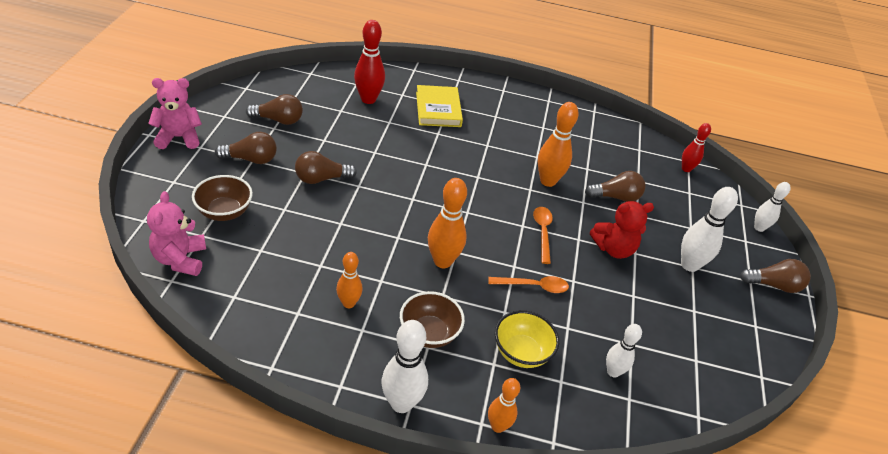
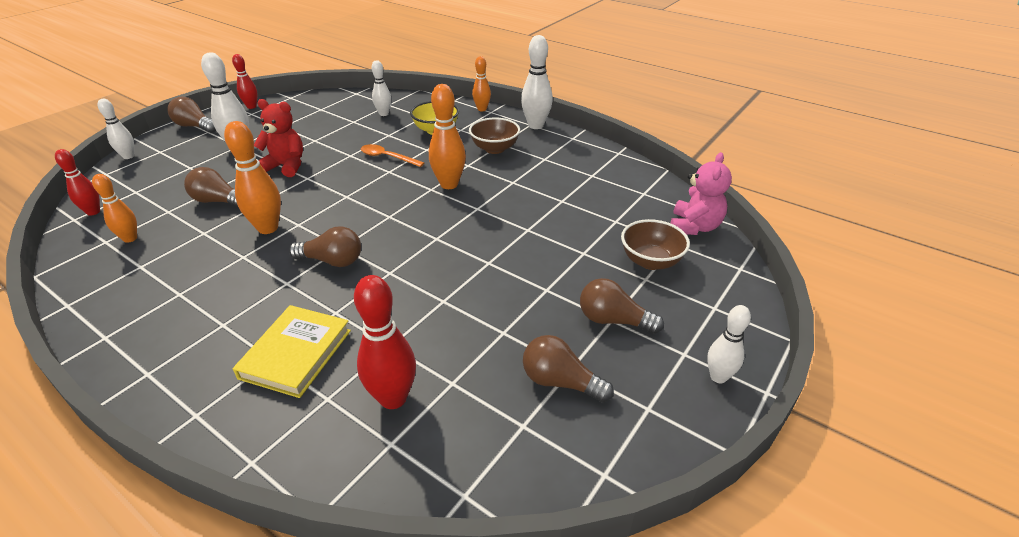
camera: 150 degrees left, 5 degrees down
(179, 137) = (718, 377): pink teddy bear -> white bowling pin
(321, 179) = (529, 278): brown light bulb -> brown light bulb (332, 261)
(348, 303) = (548, 173): orange bowling pin -> orange bowling pin (130, 238)
(542, 232) = (334, 188): orange spoon -> none
(774, 340) = (251, 107): none -> red bowling pin

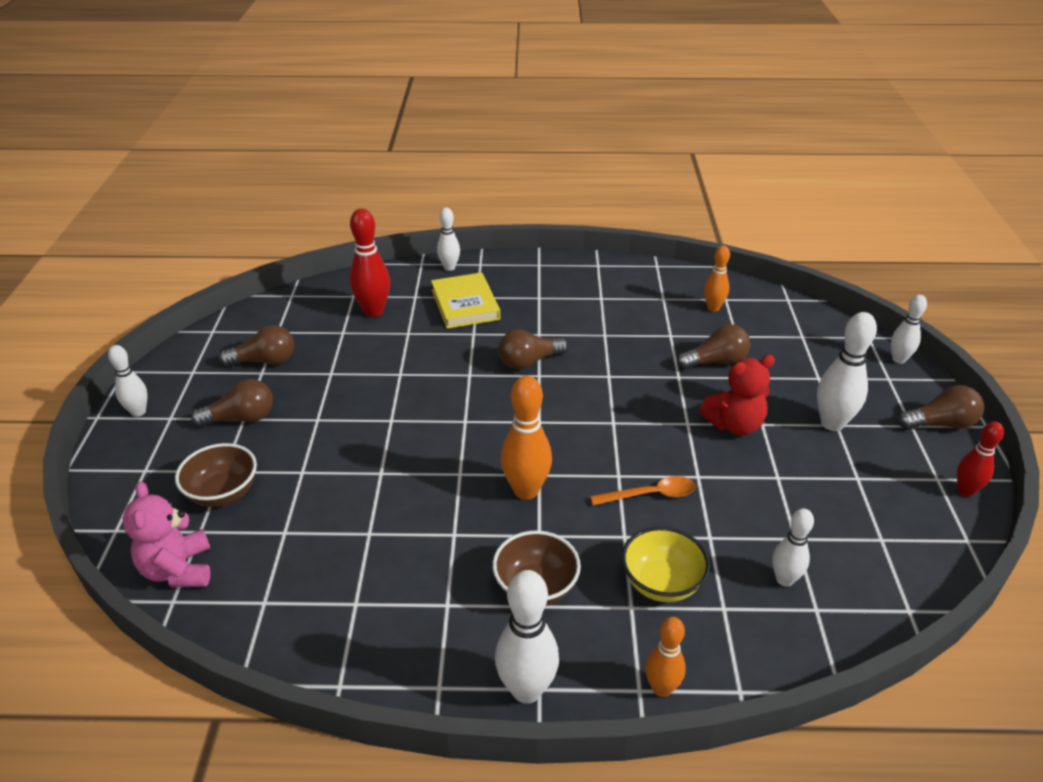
camera: 145 degrees right, 0 degrees up
(93, 212) = (788, 309): red bowling pin -> none
(233, 430) = (449, 268): none -> white bowling pin
(268, 228) = (627, 361): orange bowling pin -> none

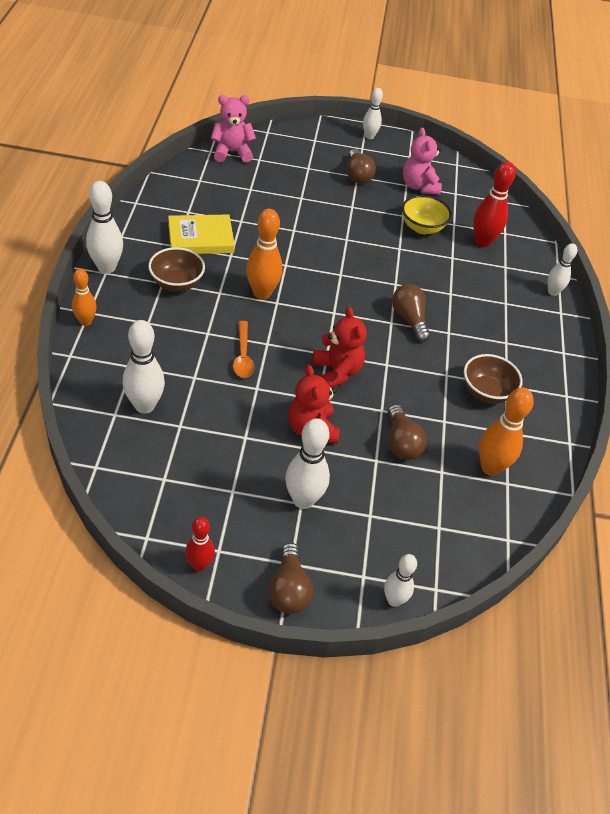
camera: 90 degrees right, 10 degrees up
(223, 493) = (288, 167): brown bowl -> brown bowl (486, 392)
(265, 361) = (419, 186): brown light bulb -> pink teddy bear
(465, 304) = (493, 294): yellow book -> yellow book (200, 238)
(638, 412) = (337, 372): none -> red teddy bear
(661, 583) = (161, 341): yellow bowl -> yellow bowl (422, 228)
(713, 308) = (490, 467): orange bowling pin -> orange bowling pin, size x1.59
(784, 579) = (144, 406): white bowling pin -> white bowling pin, size x1.59

